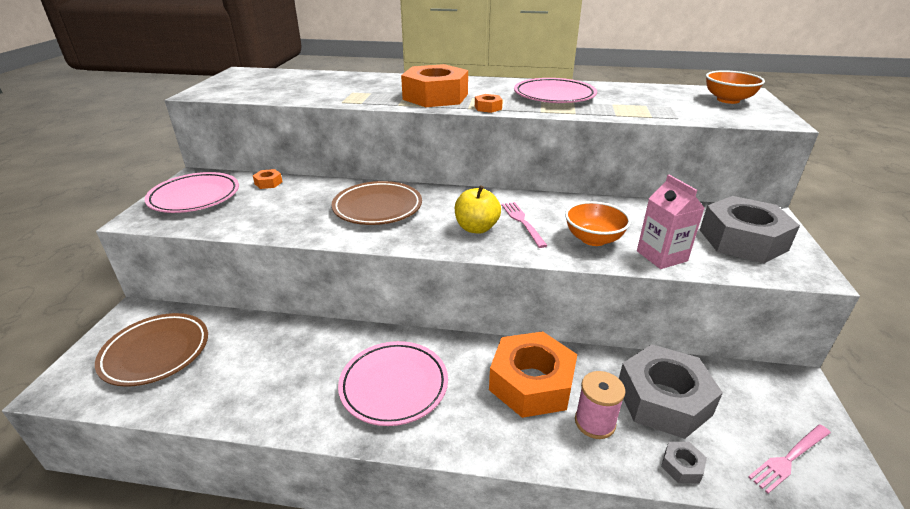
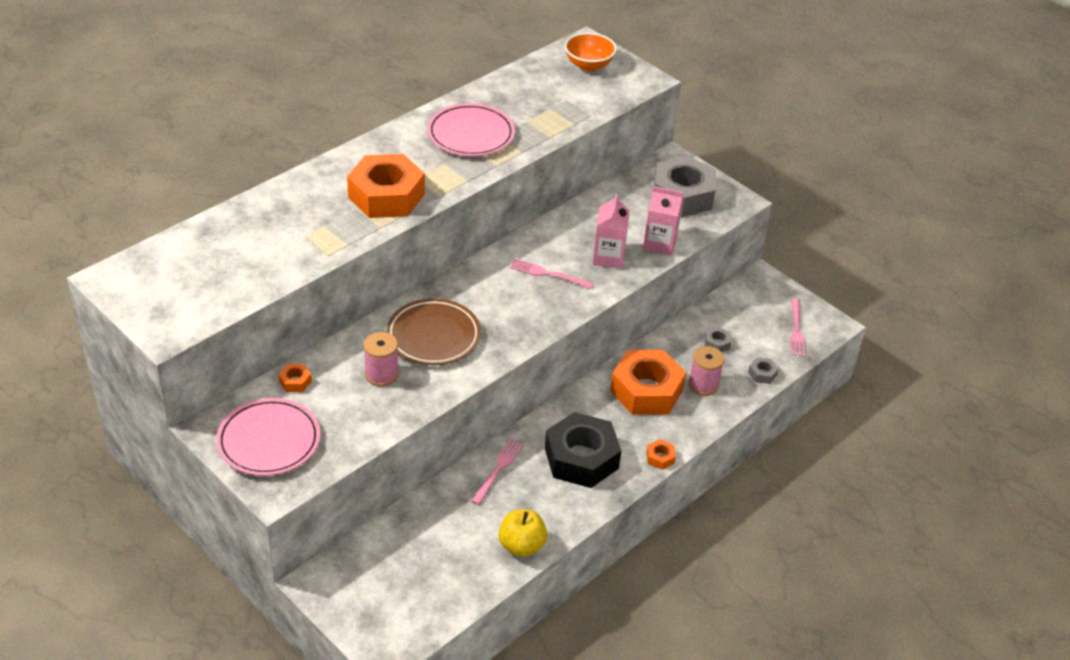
camera: 55 degrees left, 10 degrees up
(156, 353) = (399, 580): brown plate -> none
(309, 206) = (381, 375): none -> pink spool
(331, 342) = (498, 470): none -> pink fork
(394, 386) = (581, 458): pink plate -> black nut
(476, 228) = (529, 302): yellow apple -> yellow apple (521, 545)
(488, 108) = (453, 185): orange nut -> orange nut (660, 458)
(593, 239) = (608, 257): orange bowl -> pink carton
(663, 400) = (717, 343): grey nut -> grey nut, size x0.40

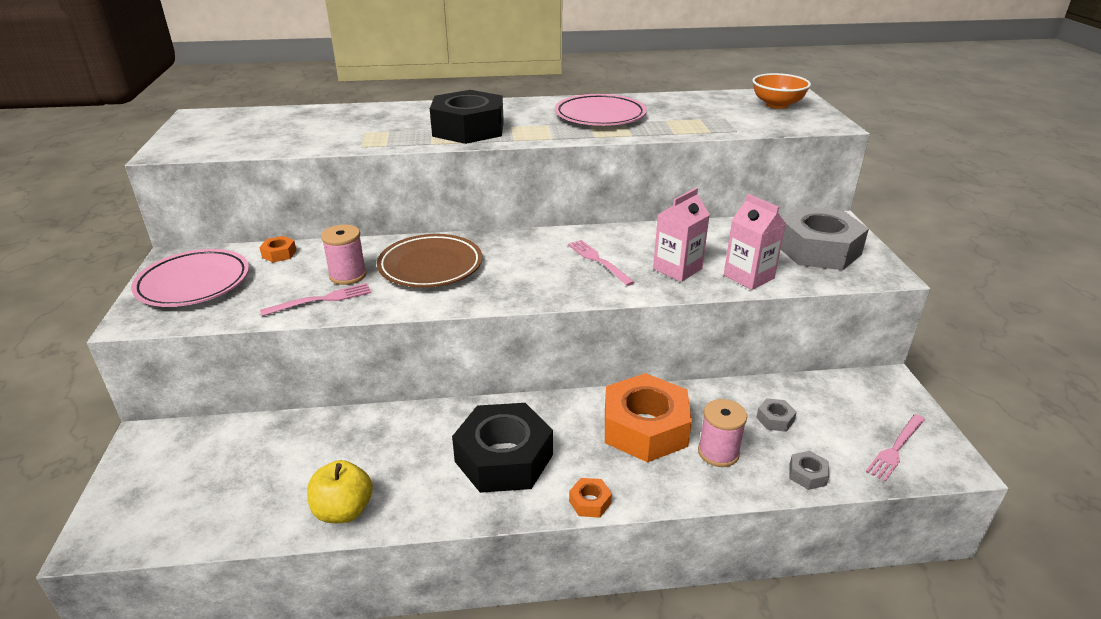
camera: 40 degrees right, 10 degrees down
(386, 196) = (468, 129): orange nut -> black nut
(498, 470) = (413, 427): pink fork -> pink fork (321, 300)

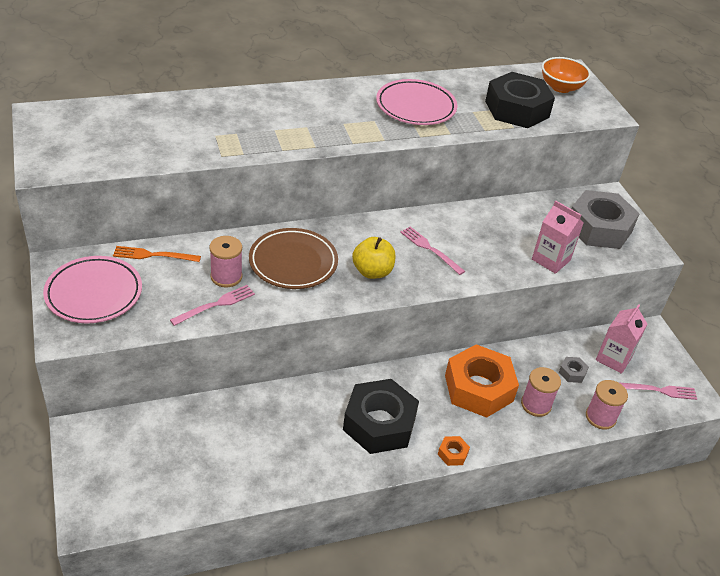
camera: 15 degrees left, 10 degrees up
(279, 254) = (153, 255): orange nut -> orange fork
(343, 510) = (272, 478): yellow apple -> yellow apple (372, 271)
(468, 129) = (307, 128): black nut -> black nut (517, 109)
(677, 269) = (494, 254): pink carton -> pink carton (613, 358)
(807, 474) = (600, 417): grey nut -> pink spool
(895, 449) = (658, 390): pink fork -> pink fork turned 120 degrees counterclockwise

